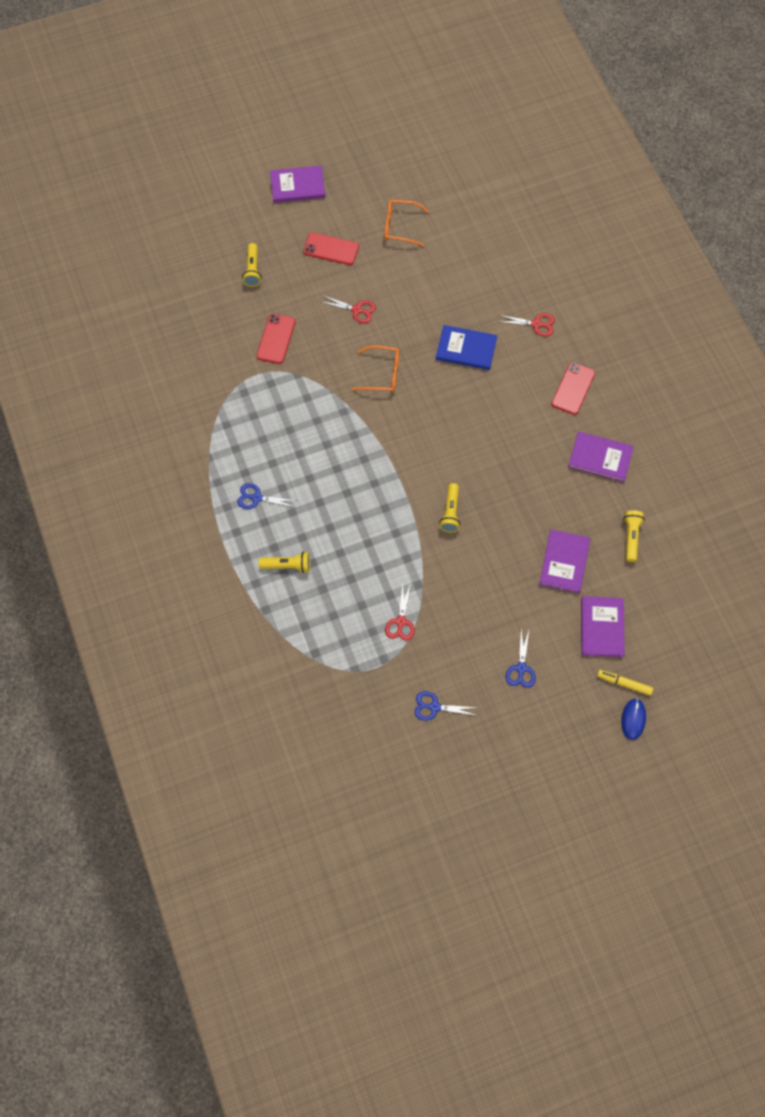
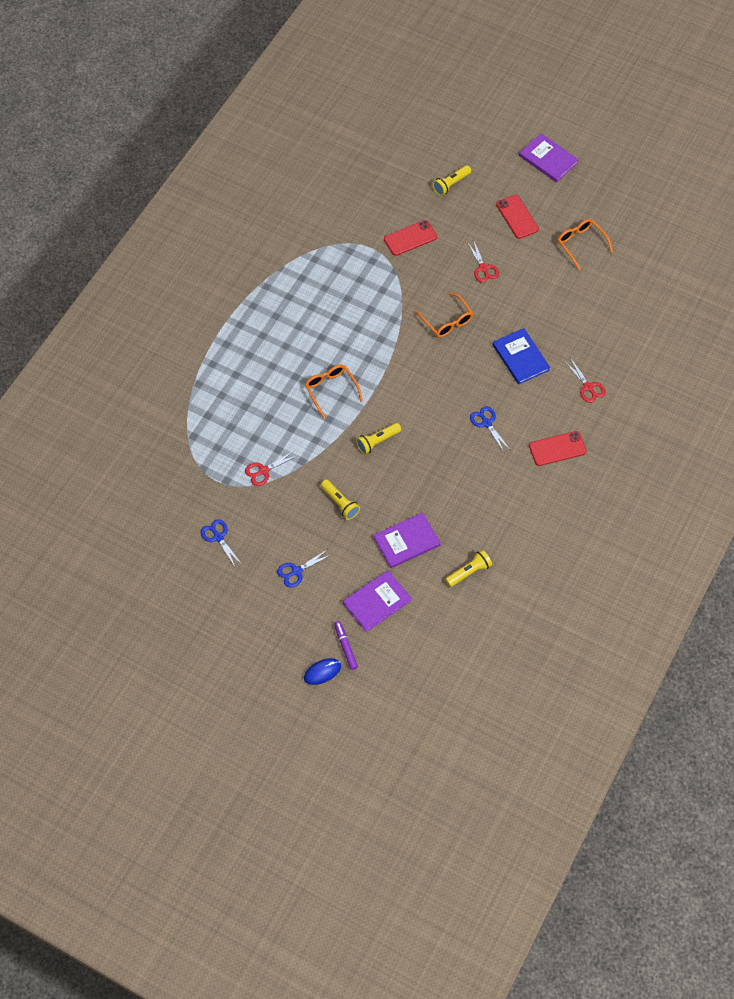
camera: 50 degrees right, 5 degrees down
(257, 498) = (276, 317): blue scissors -> blue scissors (486, 423)
(287, 566) = (242, 373): yellow flashlight -> yellow flashlight (340, 503)
(369, 510) = (331, 390): none -> orange glasses
(600, 458) = (516, 506): purple book -> none
(624, 683) = (345, 647): yellow marker -> purple marker

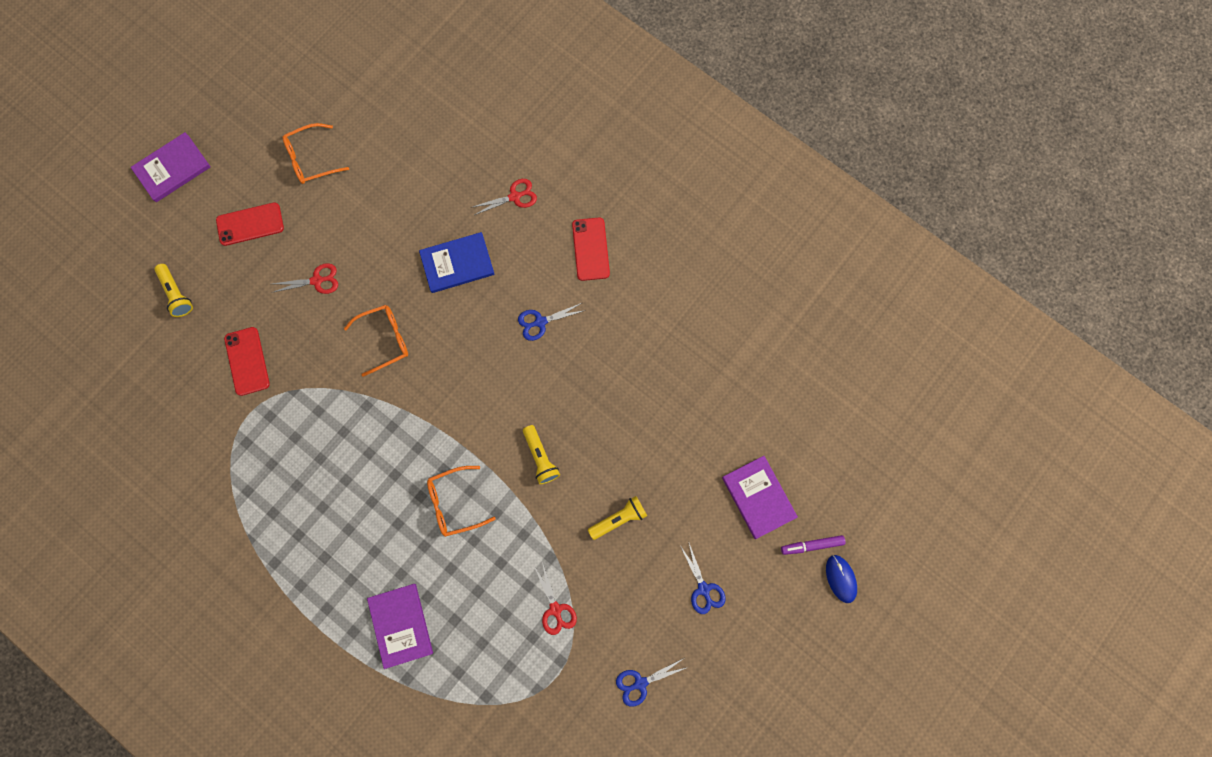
camera: 80 degrees left, 15 degrees up
(406, 541) = (684, 447): purple book -> purple book (400, 625)
(469, 572) = (735, 382): yellow flashlight -> none

